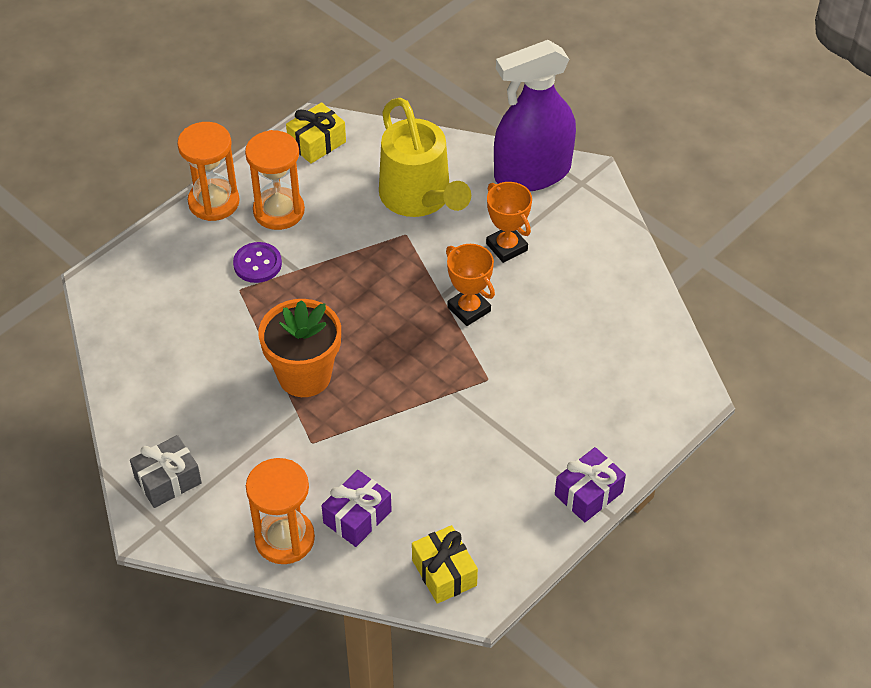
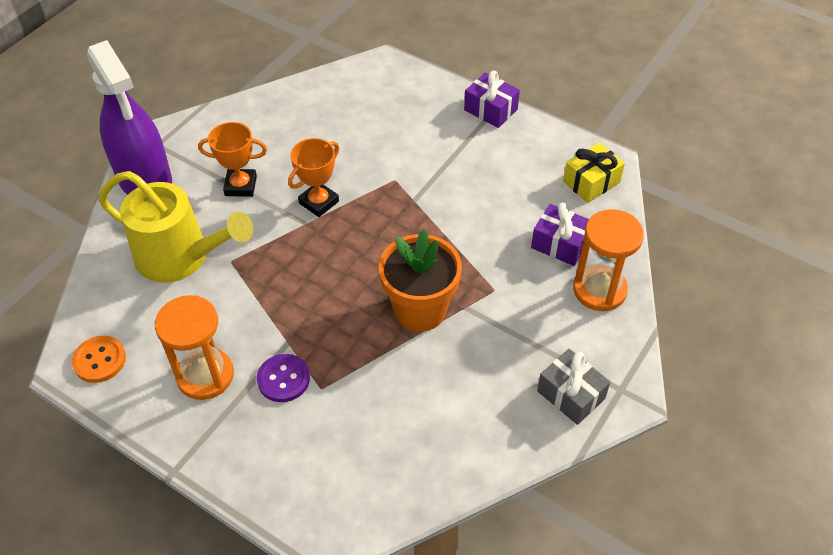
camera: 100 degrees left, 0 degrees up
(214, 202) = (195, 443): orange hourglass -> none
(317, 143) = (99, 360): yellow gift -> orange button
(420, 199) = (182, 257): yellow watering can -> yellow watering can turned 60 degrees clockwise
(506, 247) = (240, 186): orange trophy -> orange trophy turned 45 degrees clockwise

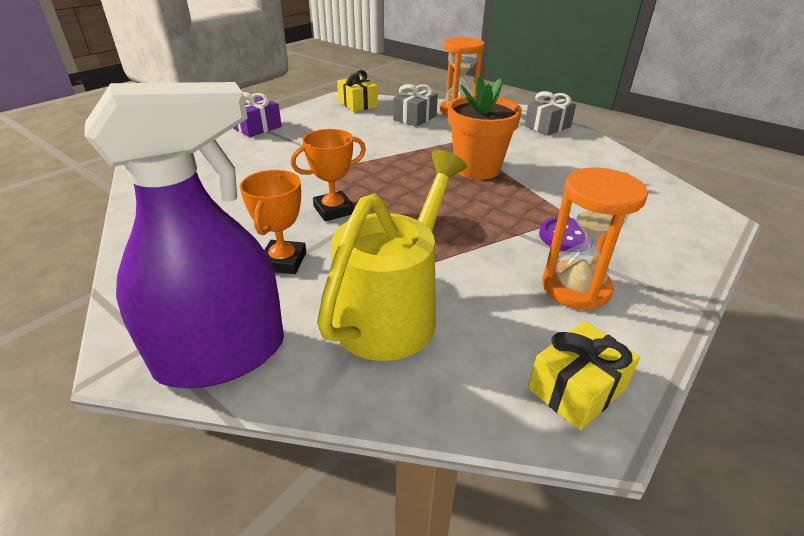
camera: 85 degrees left, 15 degrees down
(99, 360) = (576, 389): orange button -> yellow gift
(319, 202) = (333, 210): orange trophy -> orange trophy turned 75 degrees counterclockwise
(560, 244) = (415, 118): purple gift -> grey gift

